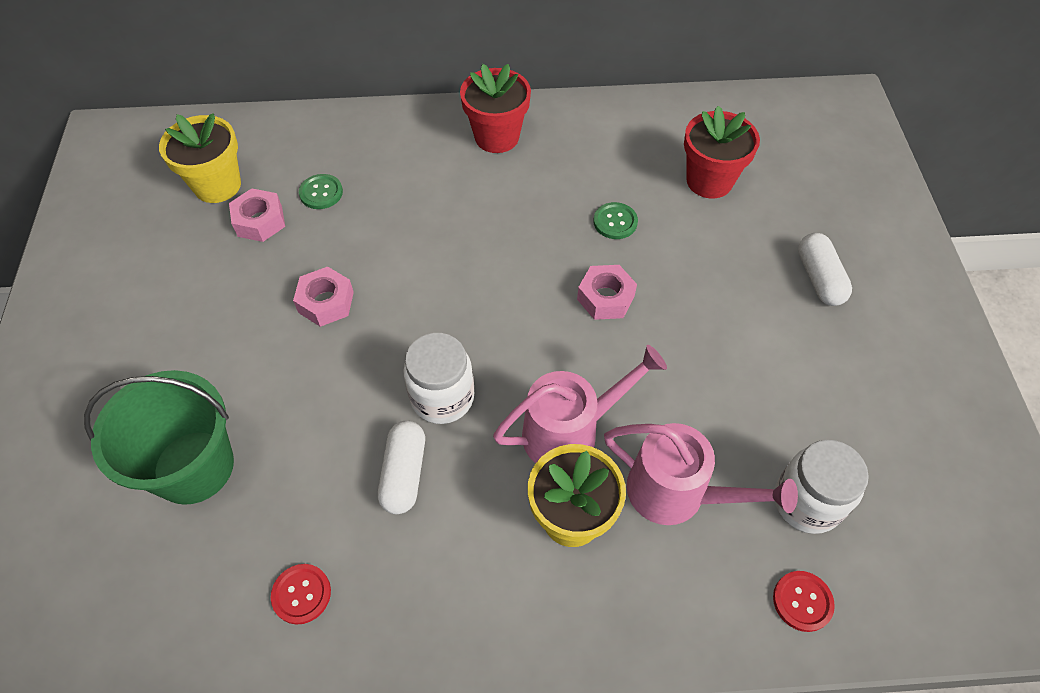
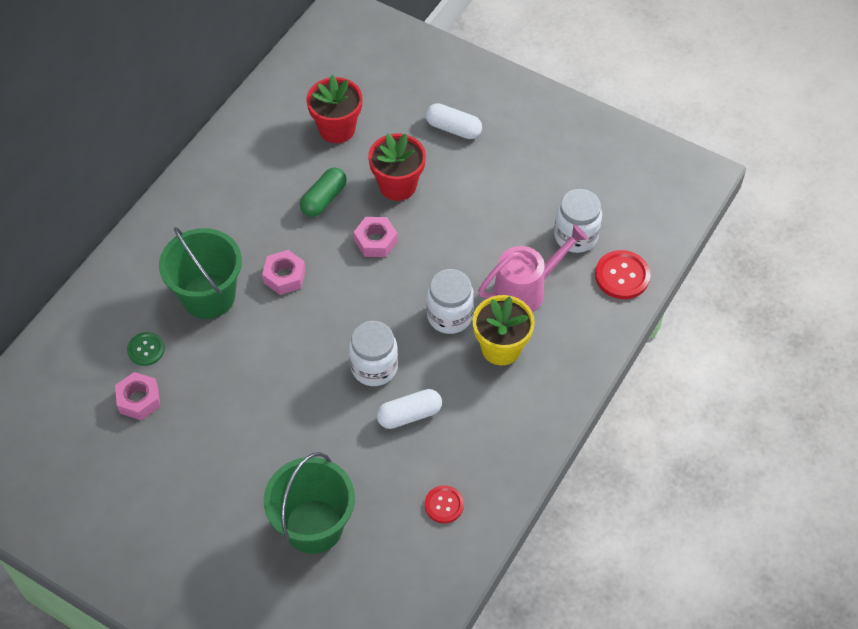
camera: 55 degrees left, 0 degrees up
(217, 185) = (78, 411): yellow flower pot -> none
(326, 302) = (247, 394): pink nut -> pink nut (284, 276)
(404, 473) = (409, 415): white capsule -> white capsule turned 60 degrees counterclockwise
(419, 202) = (208, 296): none -> green bucket
(497, 137) = (191, 218): red flower pot -> red flower pot (398, 185)
(570, 431) = (449, 316): pink watering can -> white jar
(615, 222) = (324, 199): green button -> green capsule
(802, 601) = (622, 276): red button -> red button, size x1.54

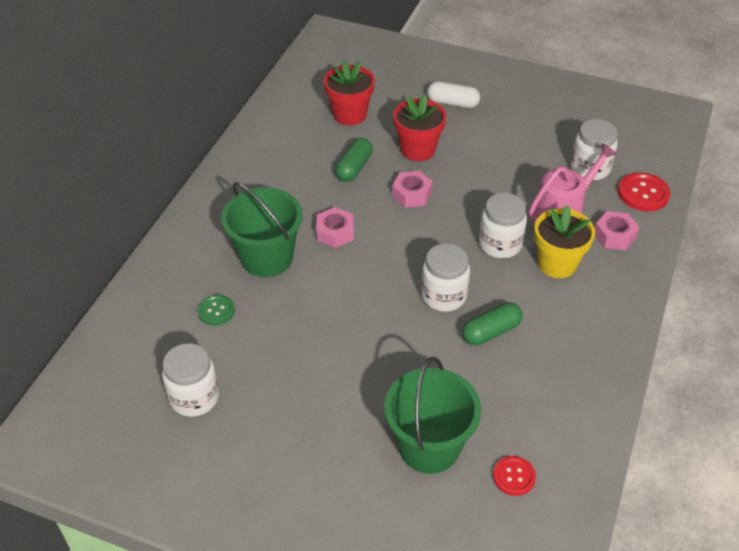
camera: 10 degrees left, 10 degrees down
(107, 440) = (194, 397): none -> white jar
(139, 400) = (219, 356): pink nut -> pink nut (614, 236)
(409, 415) = (491, 331): white capsule -> green capsule
(444, 505) = (552, 407): red button -> red button (514, 476)

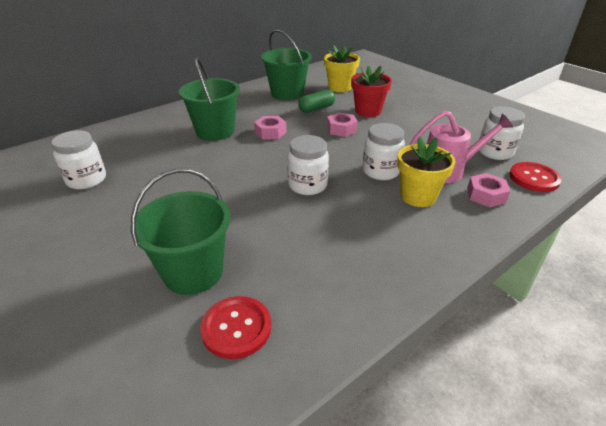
camera: 30 degrees right, 10 degrees down
(216, 311) = (155, 145): green button -> none
(292, 152) = (287, 93): none -> green bucket
(350, 115) = (340, 87): red flower pot -> yellow flower pot
(452, 103) = (414, 97): white capsule -> none
(491, 331) = (322, 218): green capsule -> none
(514, 476) = (236, 328): red button -> red button, size x1.54

